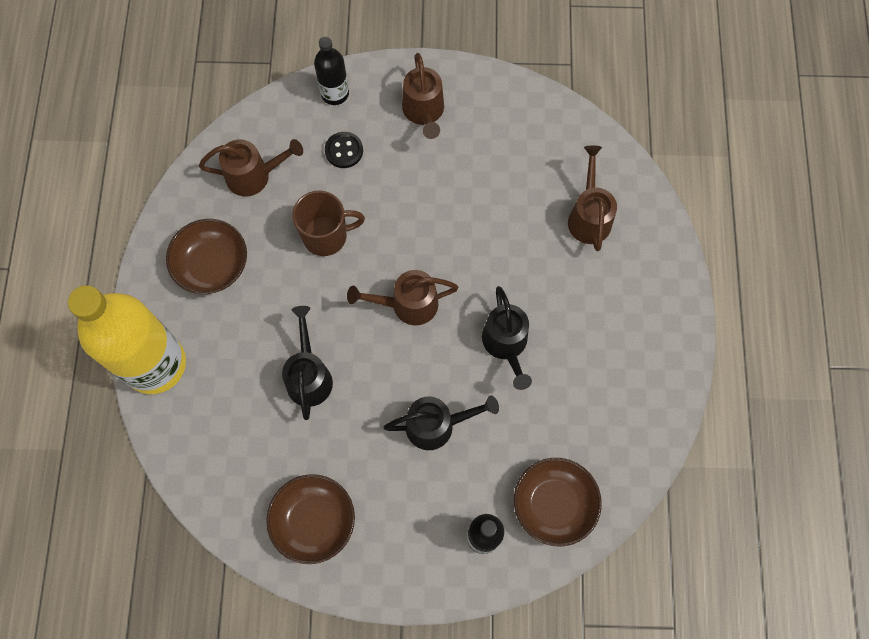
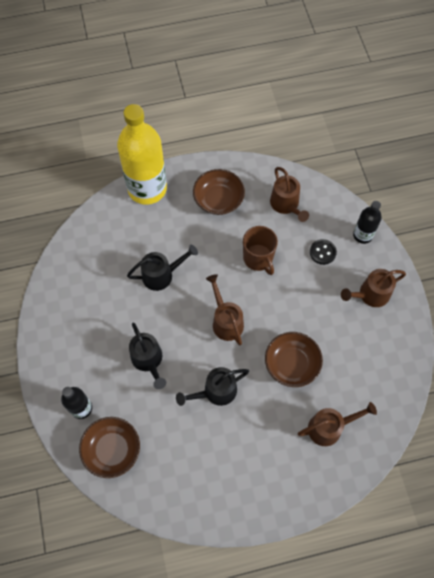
camera: 75 degrees right, 5 degrees down
(314, 521) = (71, 303): brown bowl -> brown bowl (291, 364)

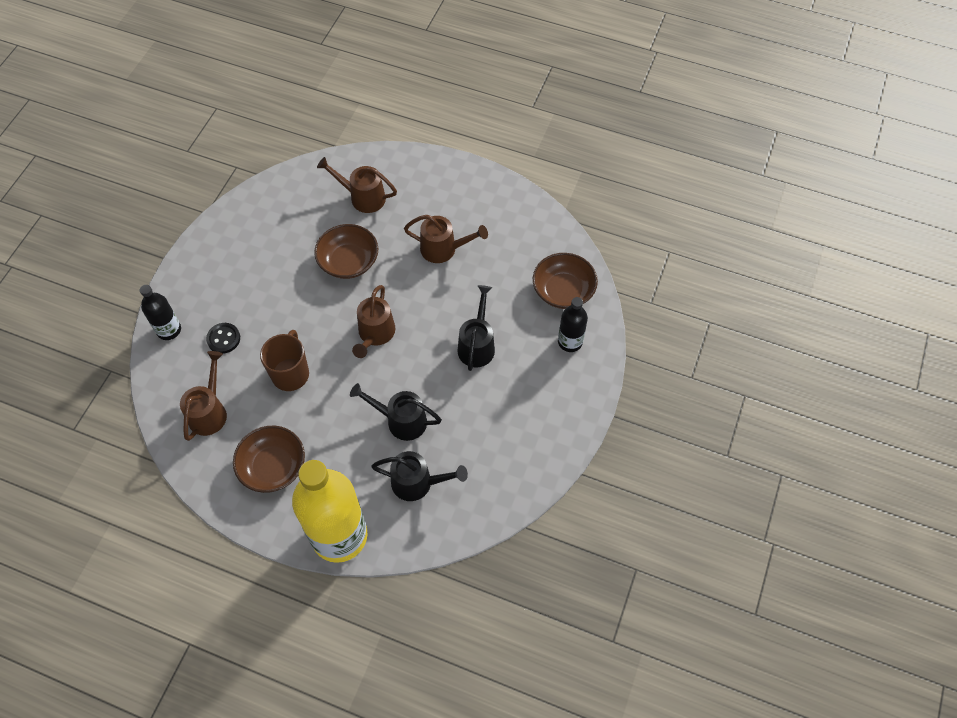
camera: 145 degrees left, 5 degrees down
(215, 392) = (436, 281): black watering can -> black watering can (418, 483)
(370, 295) = (222, 273): brown watering can -> brown watering can (444, 249)

